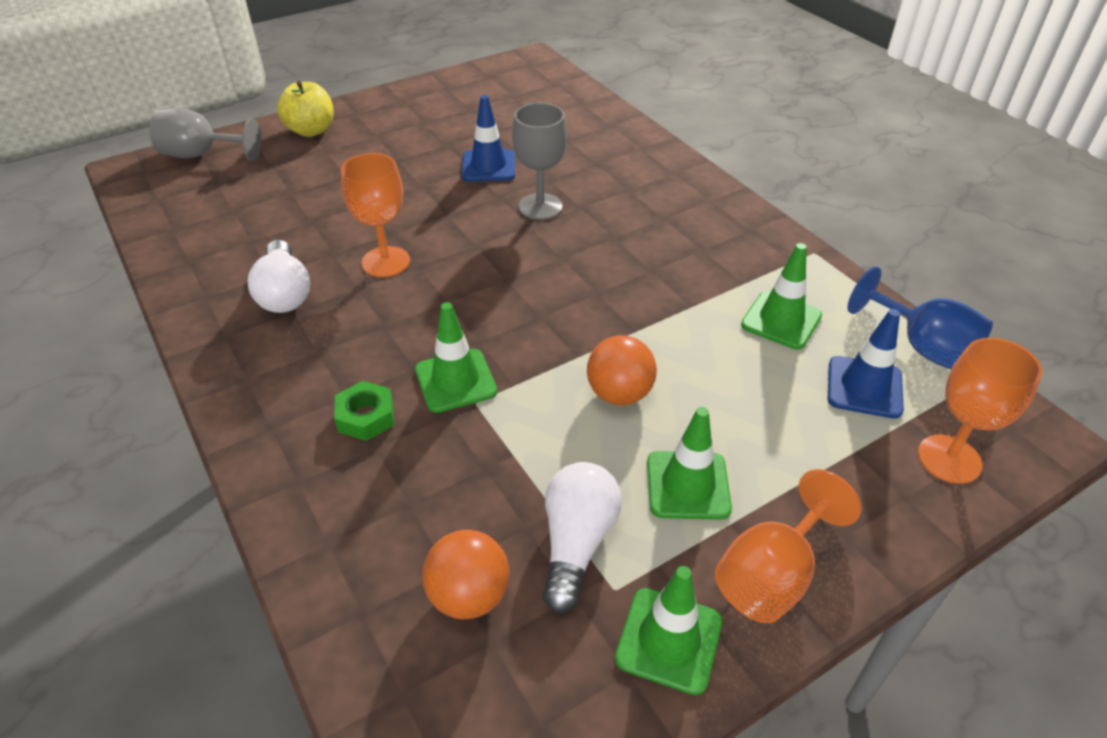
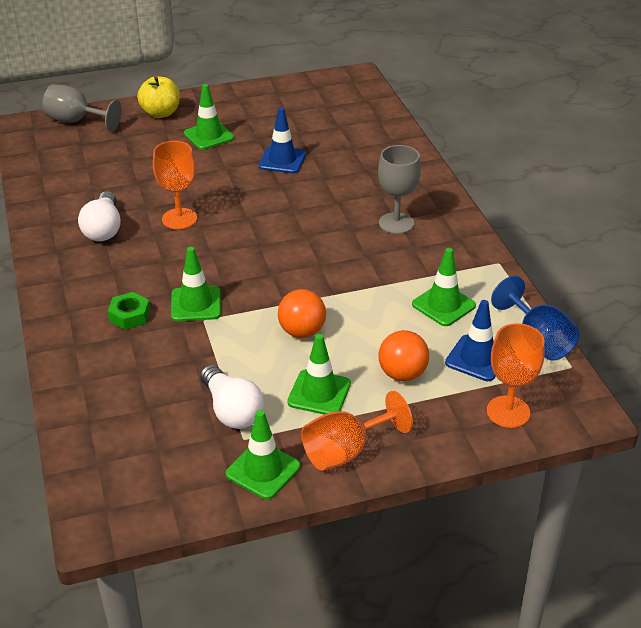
camera: 15 degrees right, 5 degrees down
(383, 149) = (209, 136): none -> green traffic cone
(469, 595) = (154, 424): orange ball -> orange ball (402, 374)
(540, 206) = (307, 196): grey goblet -> grey goblet (396, 223)
(577, 543) = (232, 410): white light bulb -> white light bulb turned 120 degrees clockwise

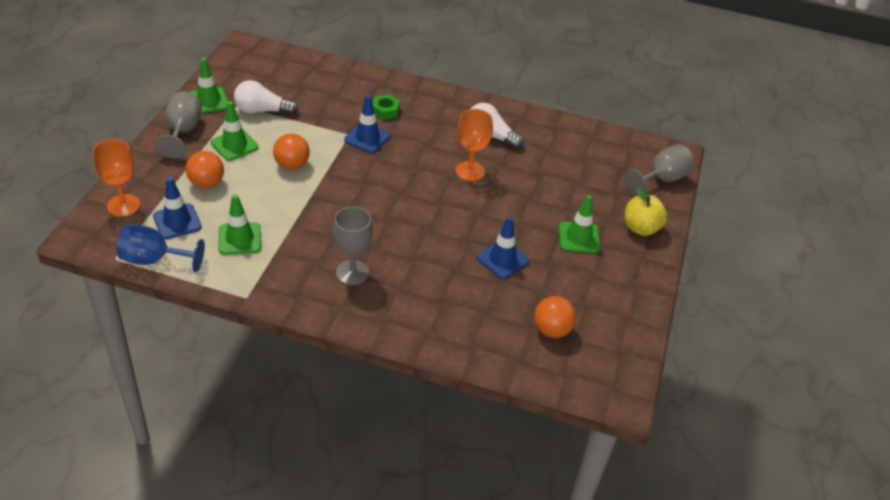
camera: 120 degrees right, 5 degrees up
(196, 304) = (367, 138): green traffic cone -> blue traffic cone
(331, 116) = (551, 330): none -> orange ball
(345, 451) = (183, 132): orange goblet -> grey goblet

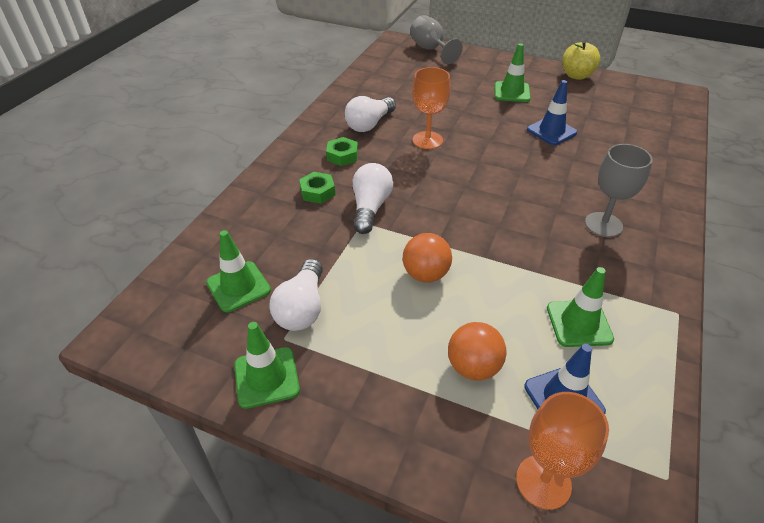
camera: 80 degrees left, 0 degrees up
(154, 260) = (651, 422): blue goblet -> none
(183, 132) = (347, 408): grey goblet -> none
(234, 145) = (383, 337): green traffic cone -> green traffic cone (238, 286)
(367, 138) = (370, 208): blue traffic cone -> white light bulb
(437, 121) = (342, 156): none -> green nut
(551, 330) = (628, 115): orange ball -> none
(641, 228) = (493, 65): yellow apple -> yellow apple (576, 76)

